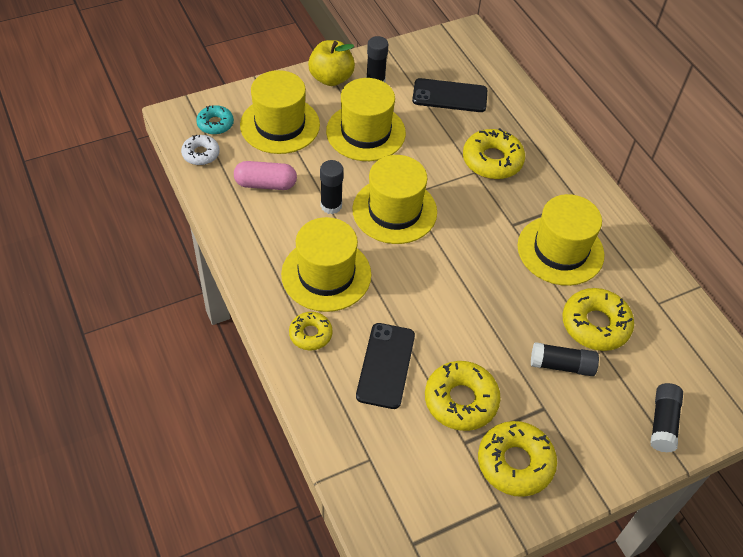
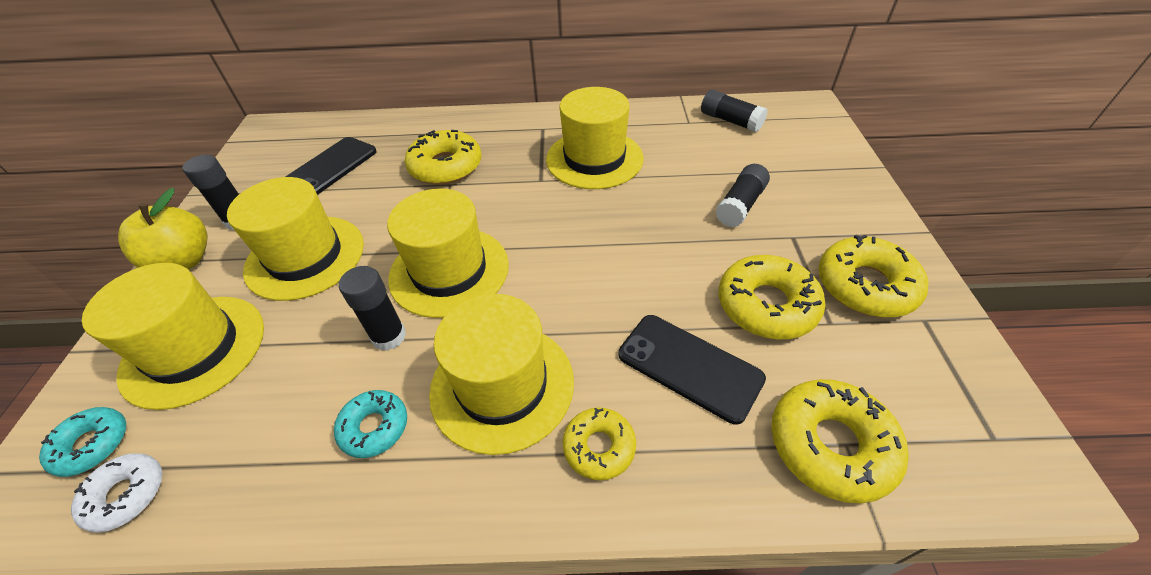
camera: 60 degrees left, 5 degrees down
(265, 184) = (281, 409): pink capsule -> none
(275, 229) = (374, 427): none -> turquoise donut
(595, 325) = (697, 166): yellow donut -> yellow donut (830, 445)
(663, 422) = (826, 162): black glue stick -> black glue stick (730, 121)

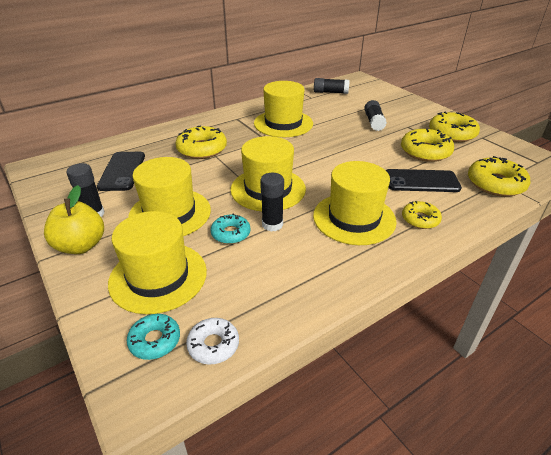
camera: 35 degrees left, 10 degrees down
(374, 427) = (314, 257): turquoise donut -> turquoise donut (231, 233)

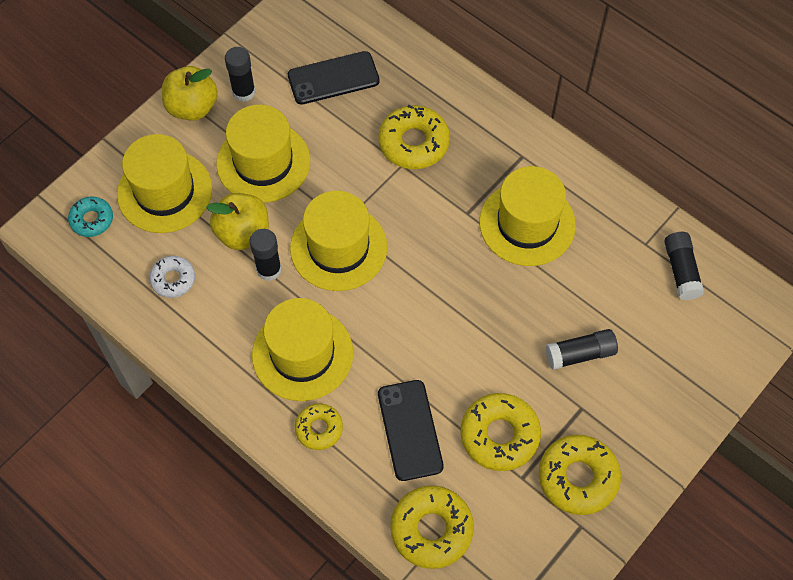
camera: 75 degrees right, 25 degrees up
(213, 345) = (95, 265): white donut -> white donut (173, 279)
(231, 233) = (243, 233): turquoise donut -> yellow apple

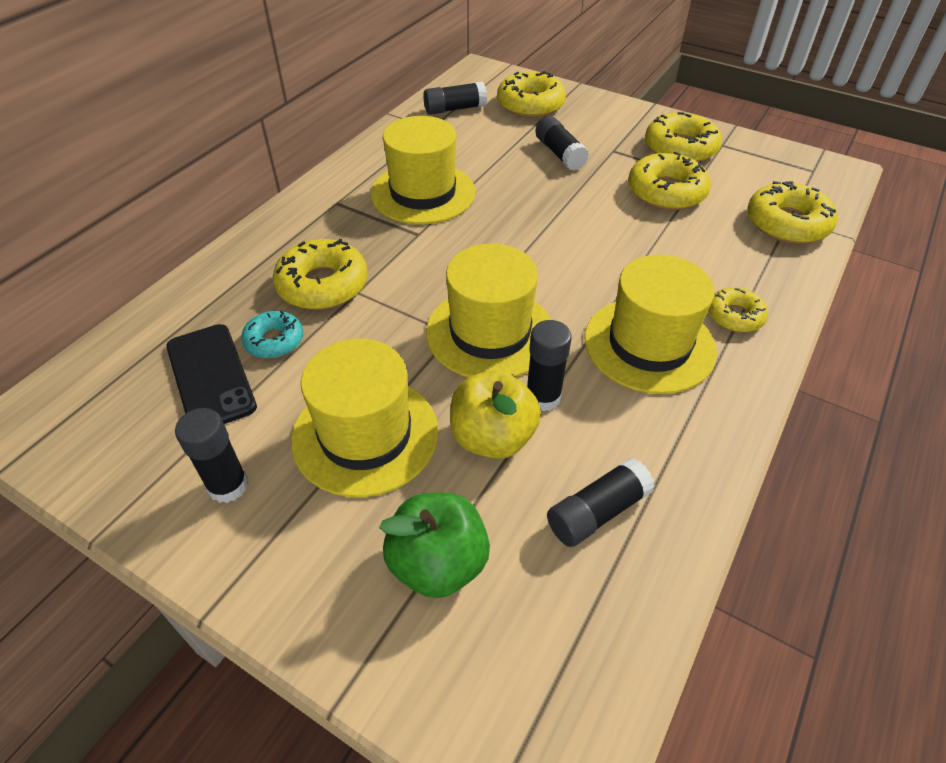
camera: 100 degrees left, 15 degrees down
(92, 220) = (520, 679): turquoise donut -> turquoise donut (274, 341)
(164, 191) = (438, 563): yellow hat -> green apple
(173, 279) = (597, 512): white donut -> black glue stick
(192, 107) = (257, 558): yellow apple -> none
(410, 430) = (695, 248): black phone -> none
(685, 348) = (530, 104): none -> yellow donut

